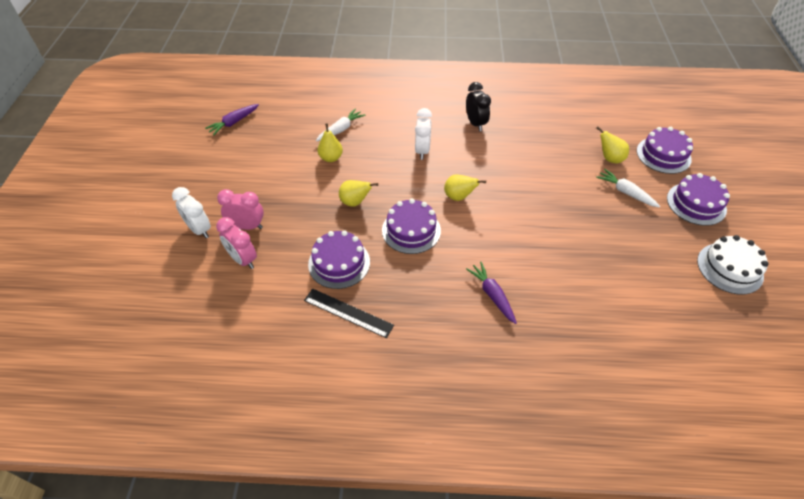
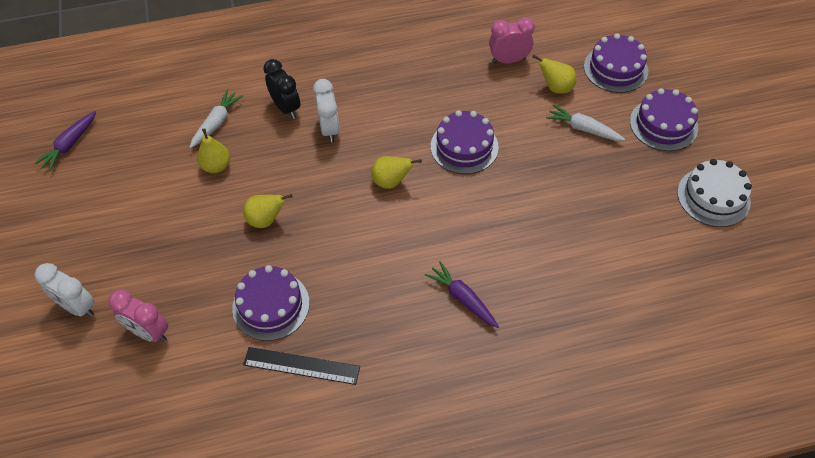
camera: 15 degrees left, 5 degrees up
(247, 226) = (139, 287): pink clock -> pink clock (508, 60)
(411, 230) = (346, 240): purple cake -> purple cake (464, 146)
(475, 123) = (385, 75): black clock -> black clock (286, 108)

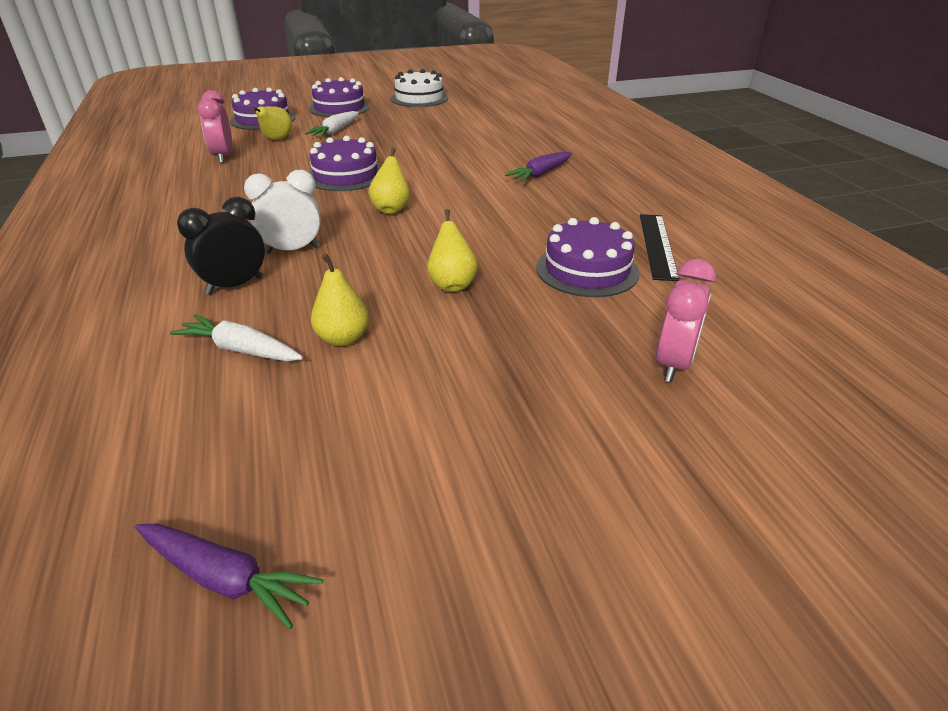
camera: 95 degrees left, 20 degrees down
(78, 307) = (666, 458): white clock -> none

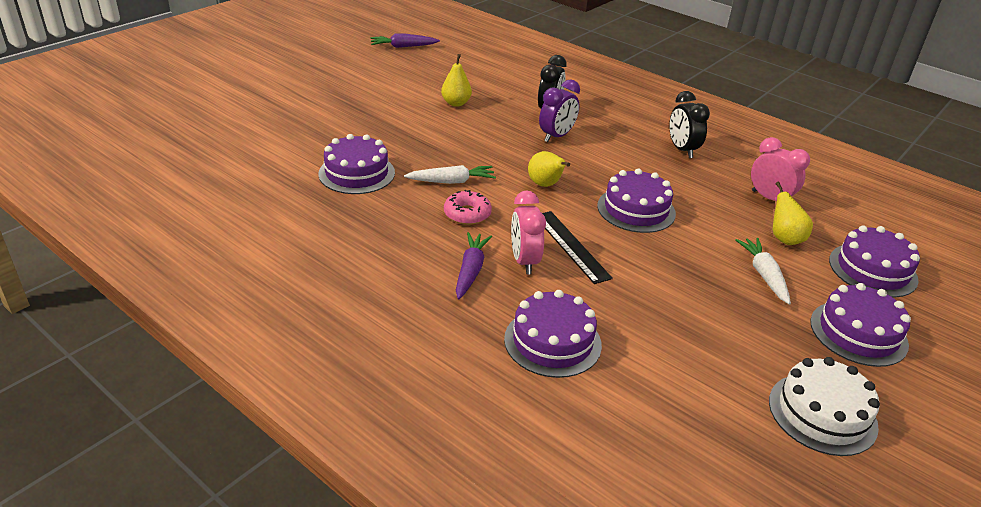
camera: 145 degrees right, 0 degrees up
(196, 203) = (682, 150): none -> black clock
(240, 349) = (494, 89): white carrot -> white carrot (452, 181)
(292, 250) = (556, 136): white clock -> purple clock
(452, 284) = (433, 141): yellow pear -> none
(500, 206) = (467, 214): none -> pink donut
(524, 138) = (552, 342): none -> purple cake
(657, 245) = (314, 209): black ruler -> black ruler (571, 246)
(673, 364) = (281, 132): pink clock -> pink clock (524, 261)

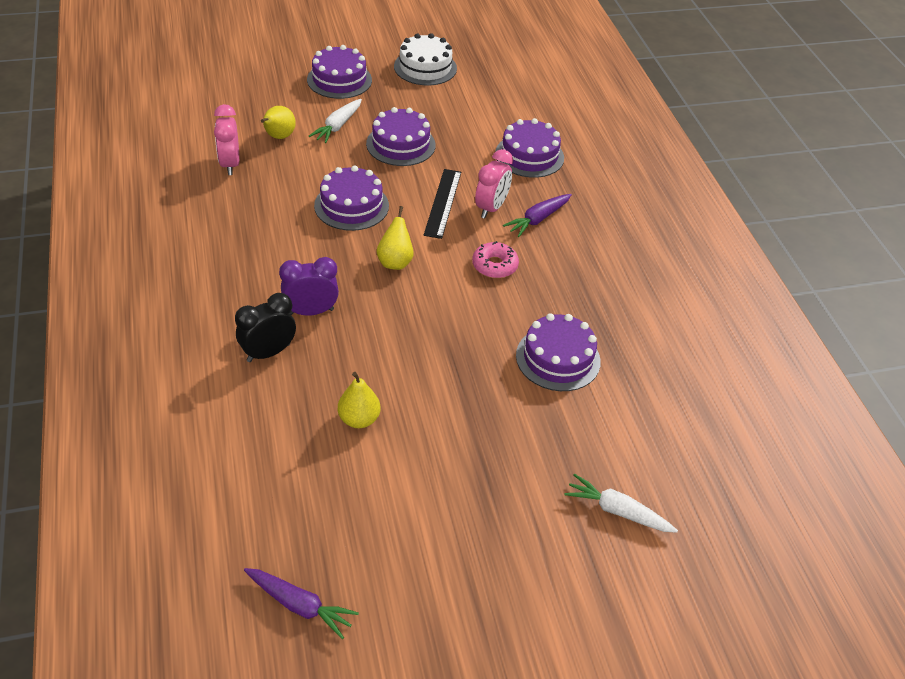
camera: 145 degrees left, 10 degrees up
(452, 181) = (475, 305): white carrot -> white carrot (617, 511)
(682, 150) = (216, 238): black clock -> none
(872, 270) = (260, 97): purple cake -> purple cake (401, 144)

